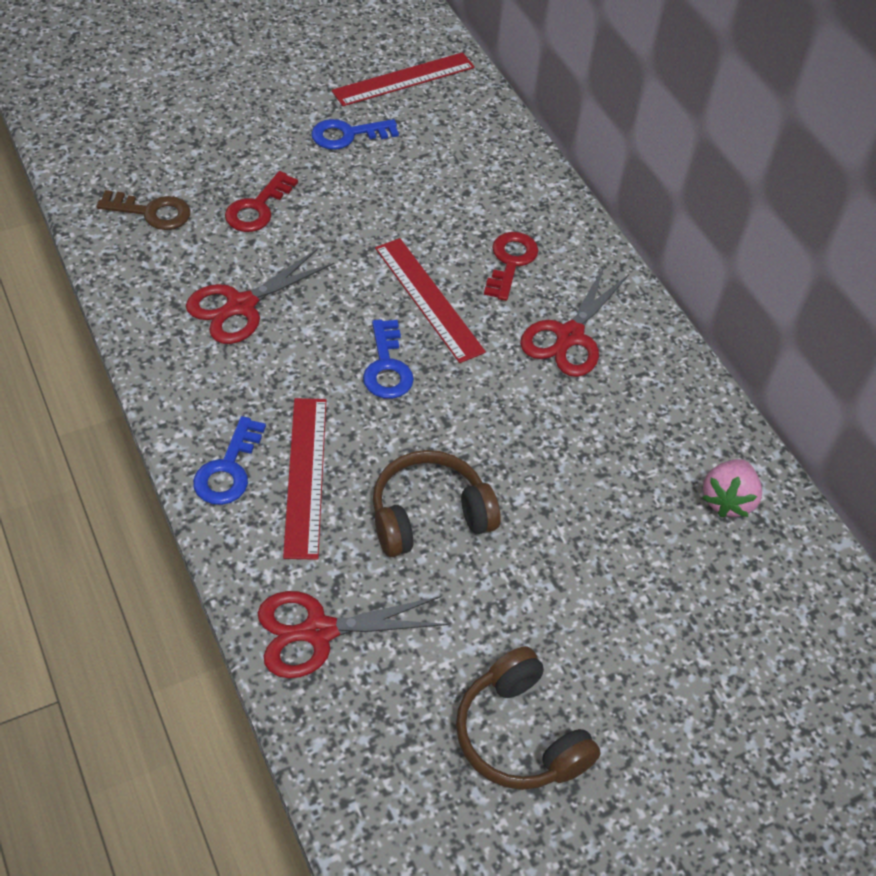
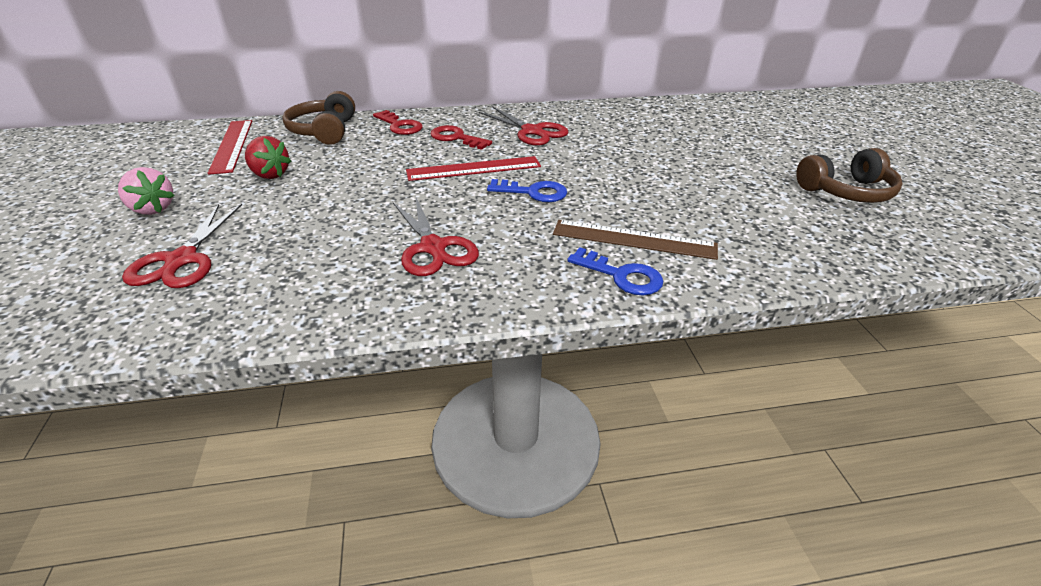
camera: 70 degrees left, 15 degrees down
(152, 212) = (268, 285): brown key -> none
(257, 208) = (317, 225): red key -> red key (400, 126)
(305, 476) = (634, 240): red ruler -> brown ruler
(319, 631) = (784, 252): red scissors -> red scissors (182, 260)
(347, 135) = (269, 175): blue key -> red strawberry
(429, 515) = (675, 196): brown headphones -> brown headphones (324, 131)
(727, 500) = (668, 113): pink strawberry -> pink strawberry (152, 209)

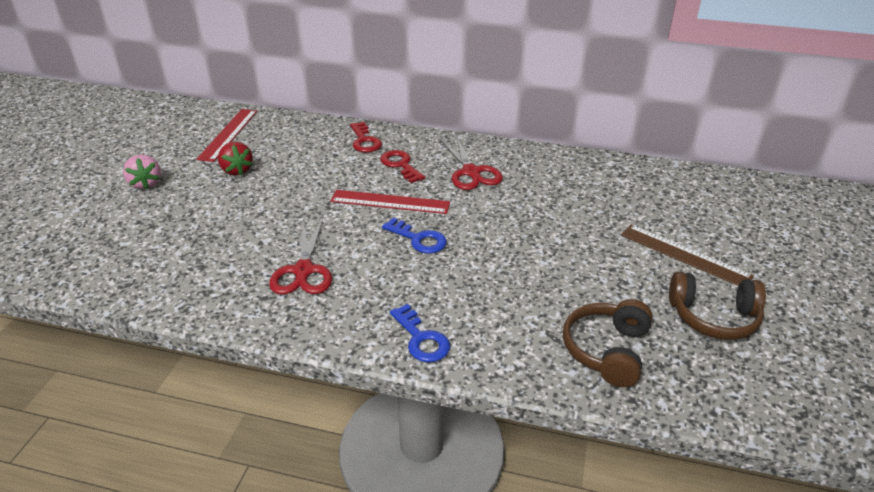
camera: 25 degrees right, 0 degrees up
(182, 260) = (139, 233): red scissors -> none
(324, 131) = (303, 134): brown headphones -> brown headphones (607, 350)
(634, 240) = (461, 309): brown ruler -> brown ruler (684, 255)

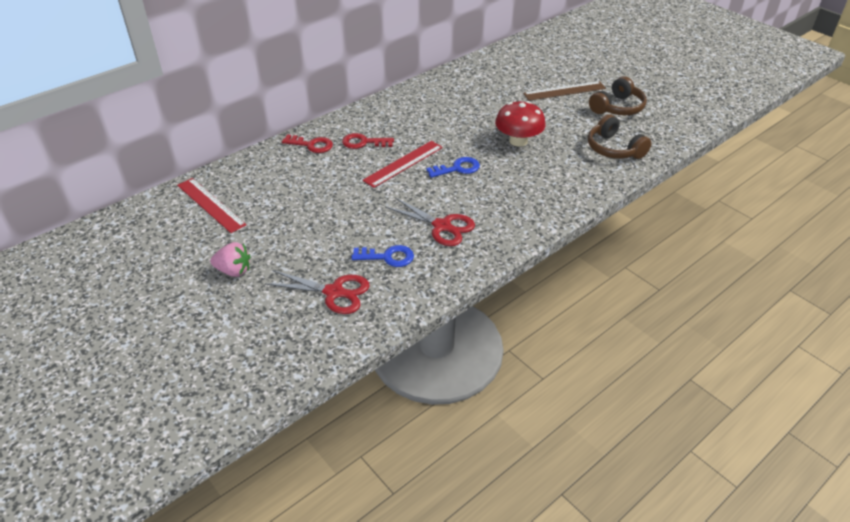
camera: 55 degrees left, 5 degrees up
(237, 170) = (275, 217): red strawberry -> none
(421, 339) = (552, 204): blue key -> blue key (387, 257)
(471, 172) = (407, 119): red scissors -> red scissors (334, 292)
(523, 261) = (518, 141): none -> red mushroom

